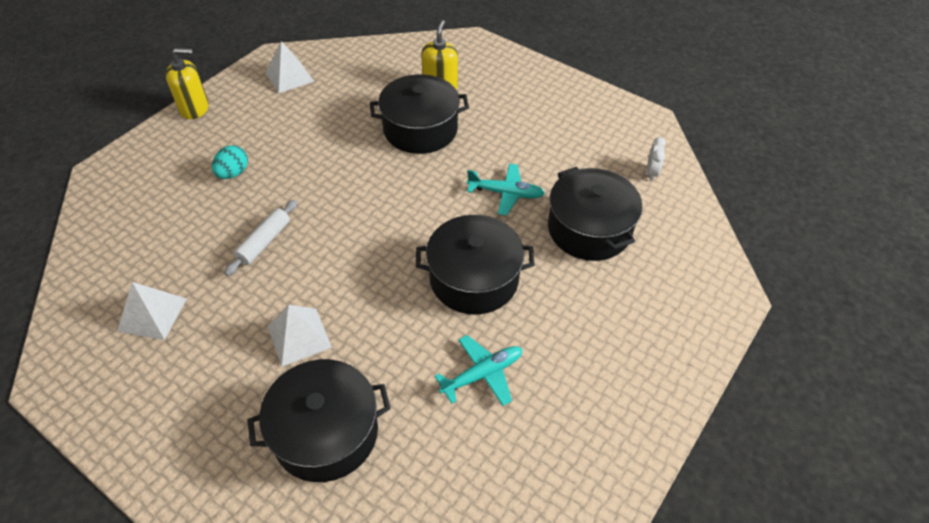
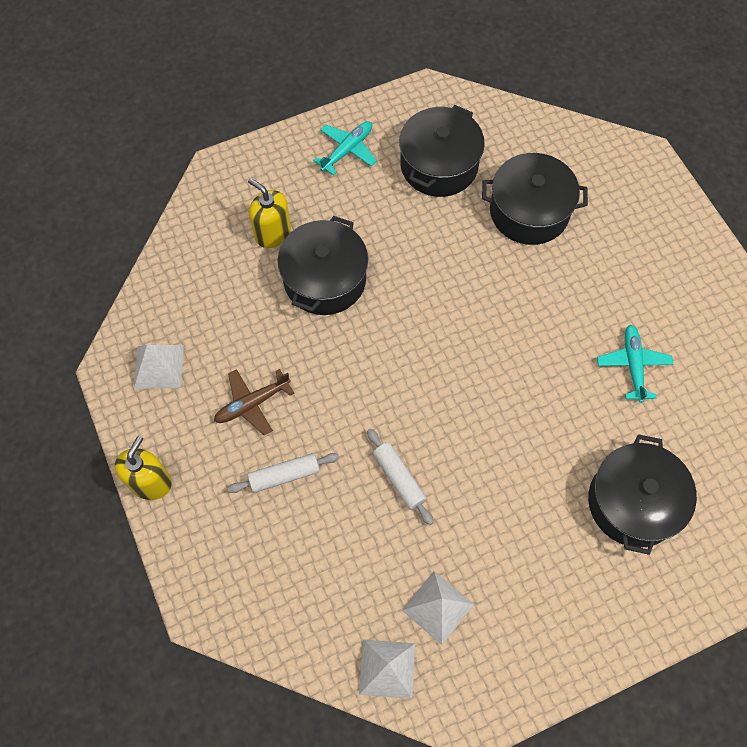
camera: 60 degrees left, 15 degrees up
(233, 173) = (284, 475): turquoise egg -> white rolling pin
(286, 133) = (252, 403): none -> brown plane
(299, 336) = (527, 488): white pyramid -> white pyramid (387, 668)
(474, 279) = (536, 324): black pot -> black pot (439, 165)
(505, 193) = (452, 251): turquoise plane -> turquoise plane (347, 150)
(651, 173) = (492, 130): white clock -> none

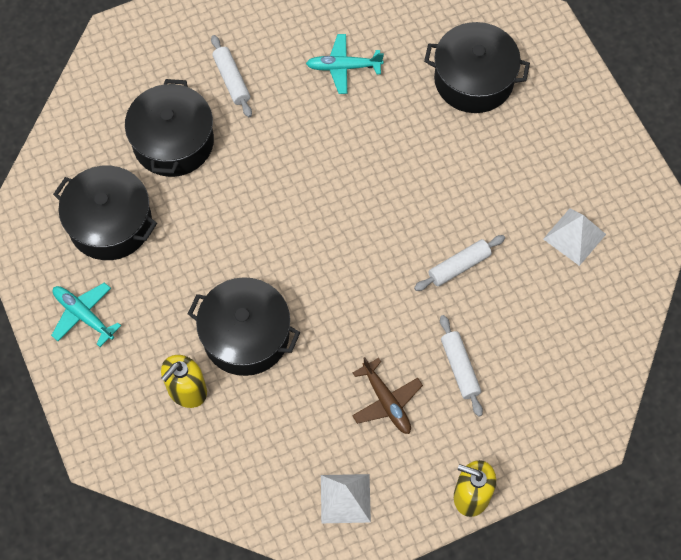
camera: 90 degrees left, 0 degrees up
(387, 668) = (629, 277): white pyramid -> none
(604, 260) = (232, 80): none -> white rolling pin

